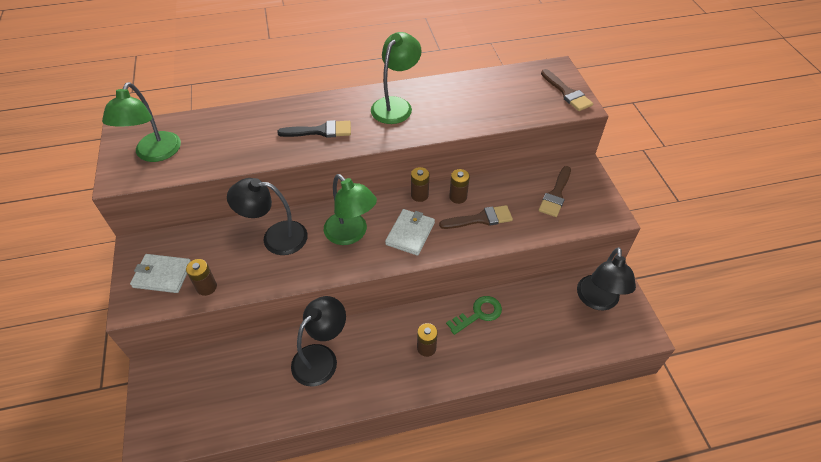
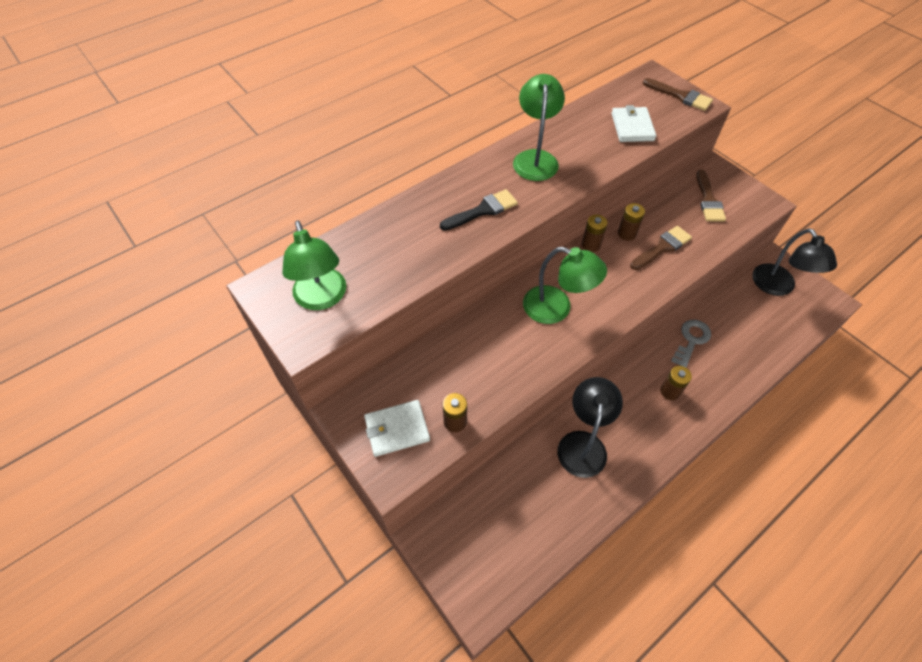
camera: 25 degrees left, 5 degrees up
(275, 237) = (485, 341): black lamp -> none
(410, 233) = (611, 286): white wallet -> white wallet (632, 127)
(478, 314) = (691, 340): green key -> grey key

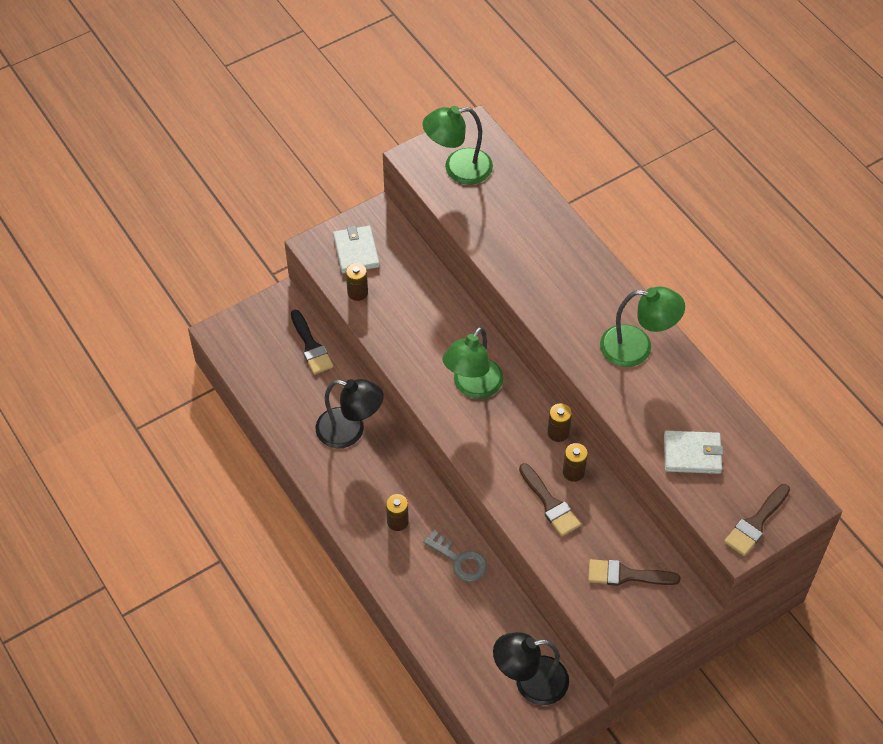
camera: 95 degrees right, 0 degrees up
(482, 210) = (558, 292): black brush -> black brush (311, 346)

